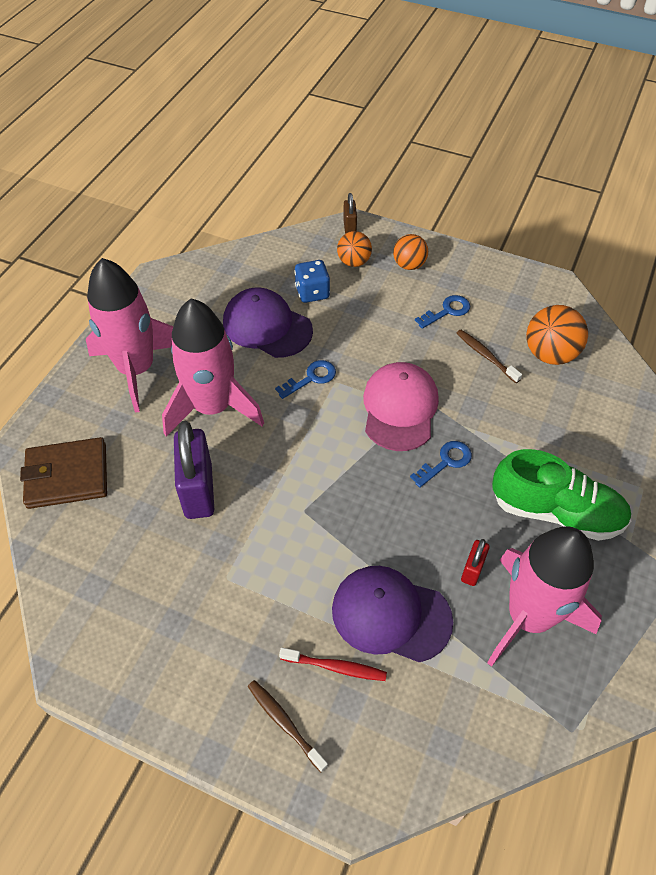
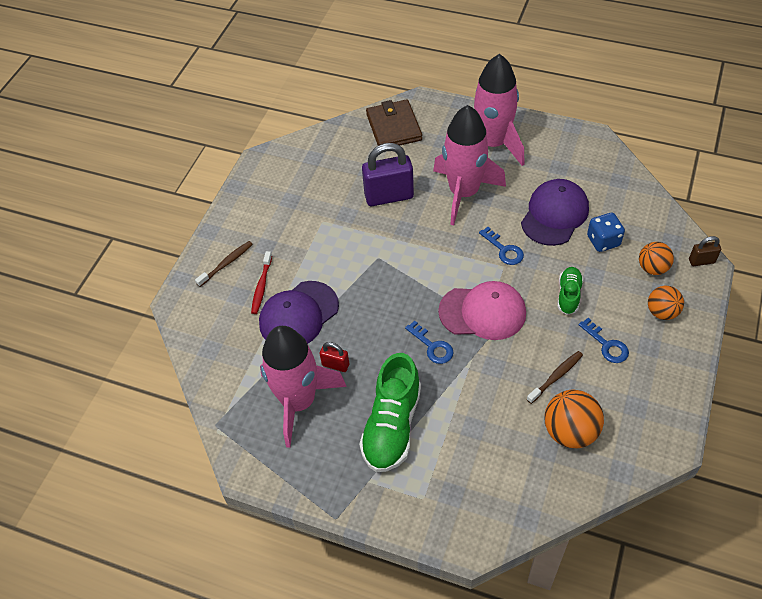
camera: 90 degrees right, 0 degrees up
(382, 331) = (568, 295): none -> green shoe
(391, 615) = (298, 315): purple cap -> purple cap turned 150 degrees counterclockwise

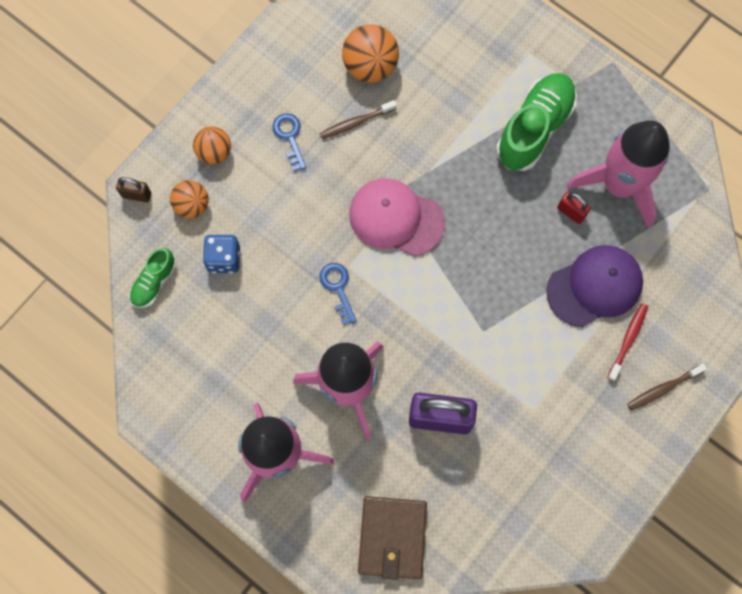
camera: 165 degrees left, 20 degrees up
(432, 346) = (464, 198): blue key -> none
(554, 214) = (258, 315): purple cap -> none
(568, 295) = (297, 206): green shoe -> green shoe (154, 282)

